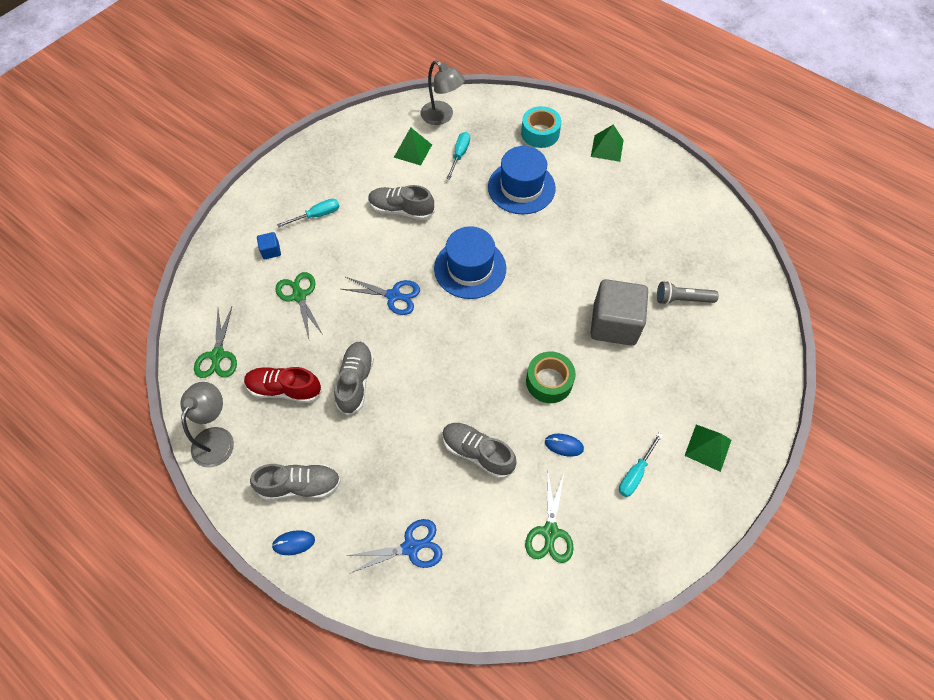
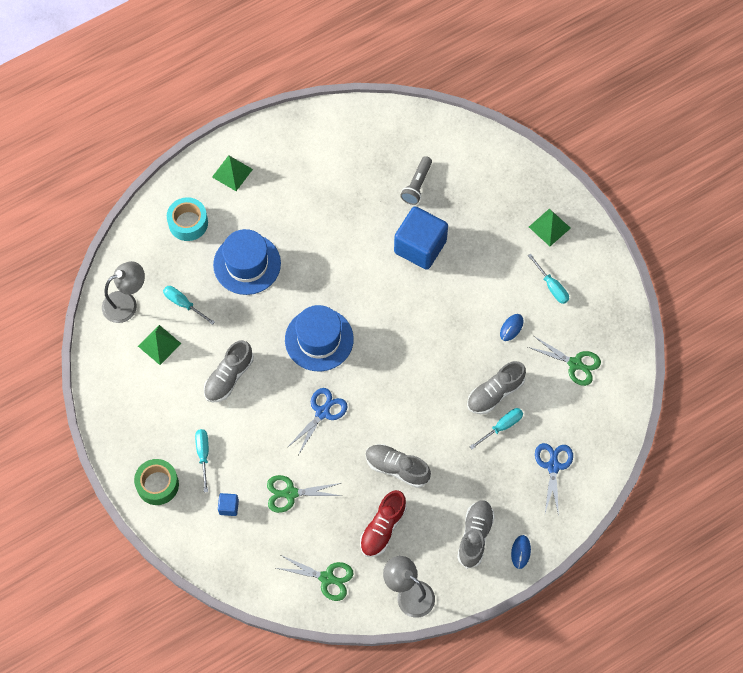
camera: 70 degrees left, 5 degrees up
(440, 473) = (502, 427): none -> turquoise screwdriver
(549, 381) = (453, 317): green tape -> green tape (157, 484)
(614, 324) = (420, 247): grey cube -> blue cube

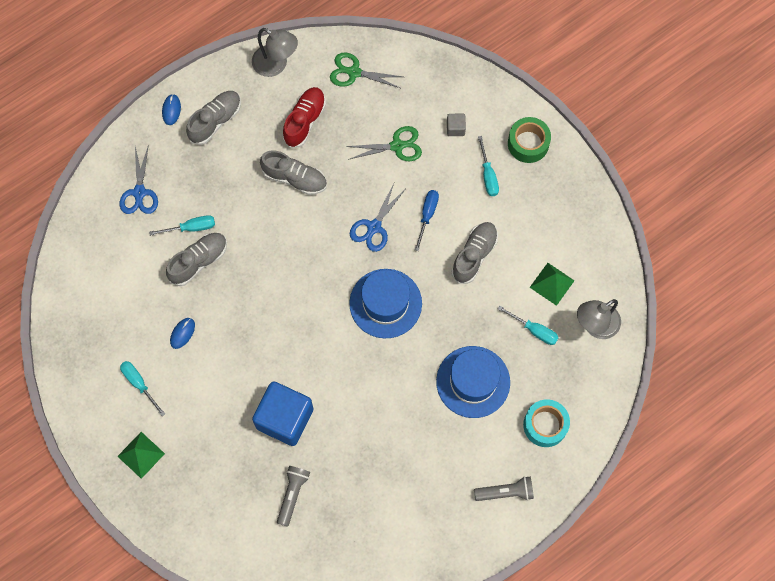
camera: 175 degrees right, 5 degrees up
(229, 507) = (455, 128): blue cube -> grey cube
(232, 173) = (505, 492): green pyramid -> grey flashlight
(269, 420) = (427, 215): none -> blue screwdriver
(475, 536) = (215, 121): grey shoe -> grey shoe turned 150 degrees counterclockwise
(502, 427) = (191, 227): turquoise screwdriver -> turquoise screwdriver turned 150 degrees counterclockwise
(575, 364) = (115, 299): green scissors -> none

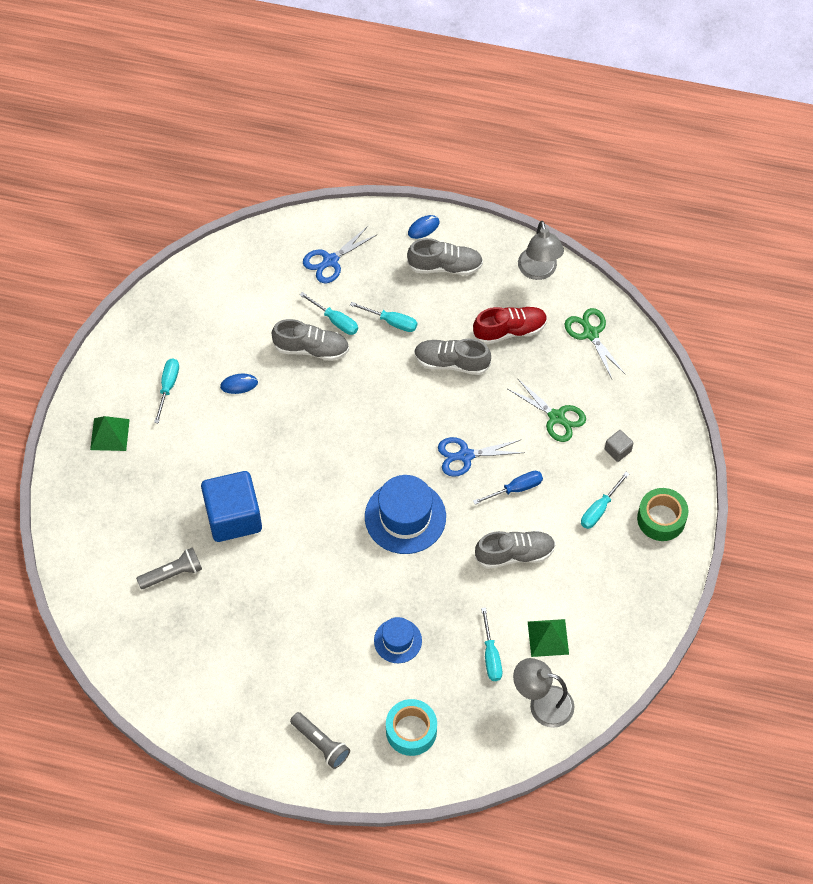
camera: 50 degrees right, 10 degrees down
(227, 191) = (391, 322): none -> turquoise screwdriver
(295, 178) = (451, 362): grey shoe -> grey shoe turned 120 degrees clockwise
(473, 382) = (398, 640): blue hat -> blue hat, size x0.57

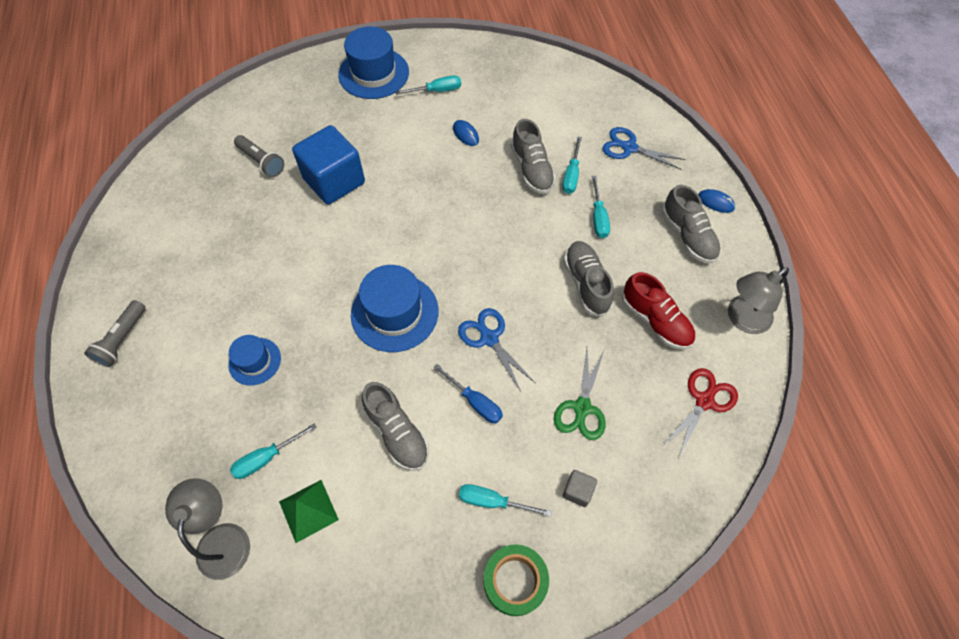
camera: 65 degrees right, 0 degrees up
(109, 434) = (373, 73): green pyramid -> blue hat
(411, 731) = (156, 414): turquoise tape -> none
(590, 333) = (704, 401): green scissors -> red scissors

